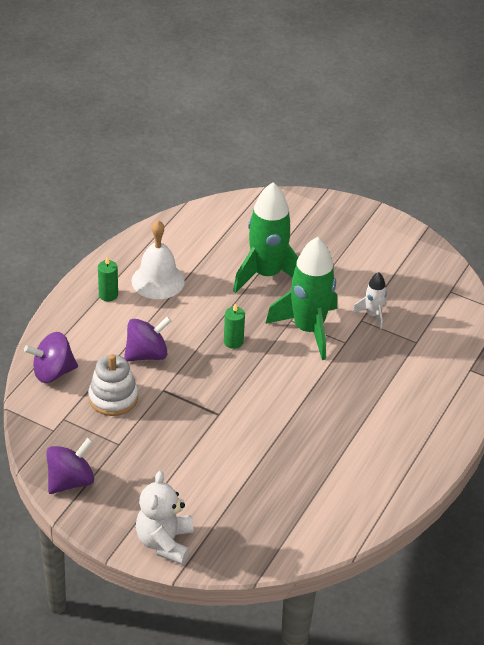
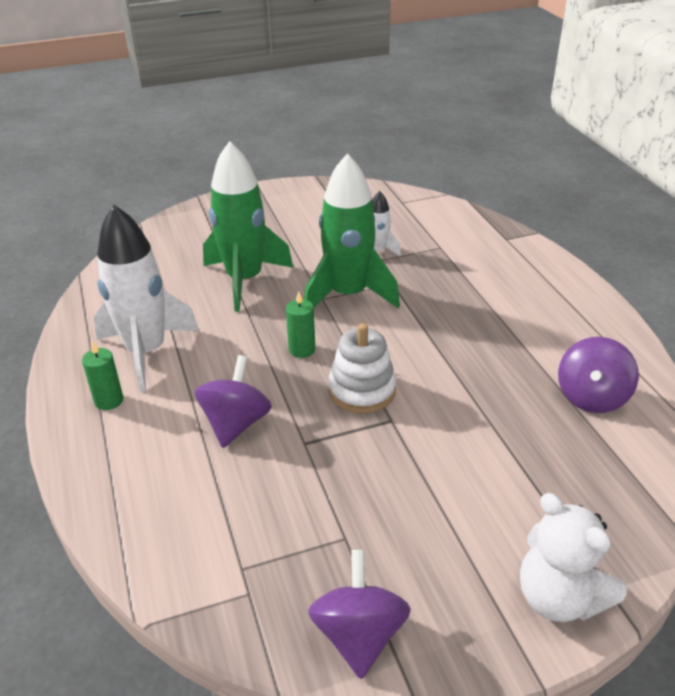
camera: 45 degrees left, 5 degrees down
(53, 372) = (153, 527): purple spinning top -> purple spinning top (591, 397)
(113, 398) = (265, 495): white stacking toy -> white stacking toy (362, 390)
(158, 281) = (146, 352): white bell -> white rocket

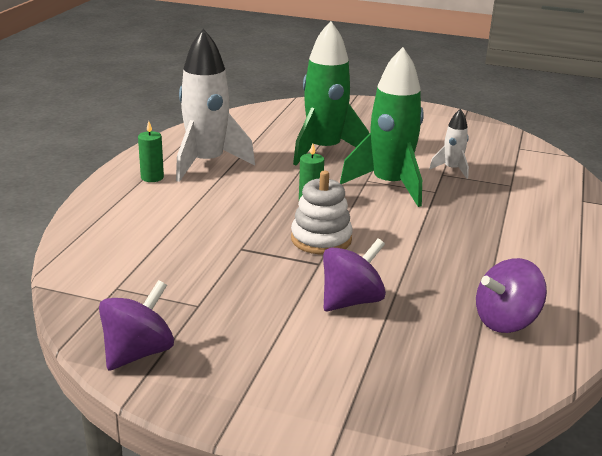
camera: 35 degrees right, 10 degrees down
(236, 423) = (211, 220): purple spinning top -> purple spinning top (351, 301)
(559, 597) = (298, 409): white teddy bear -> none

